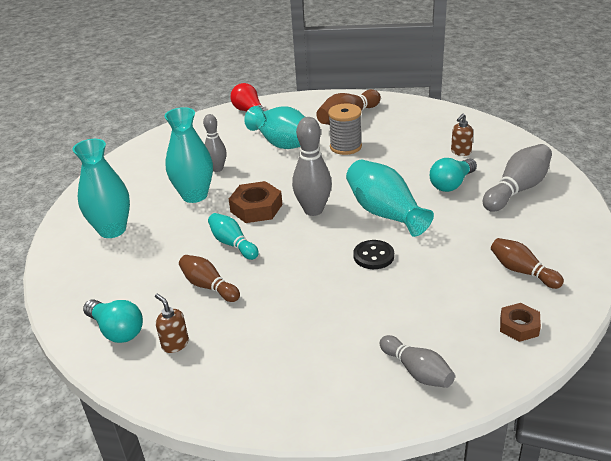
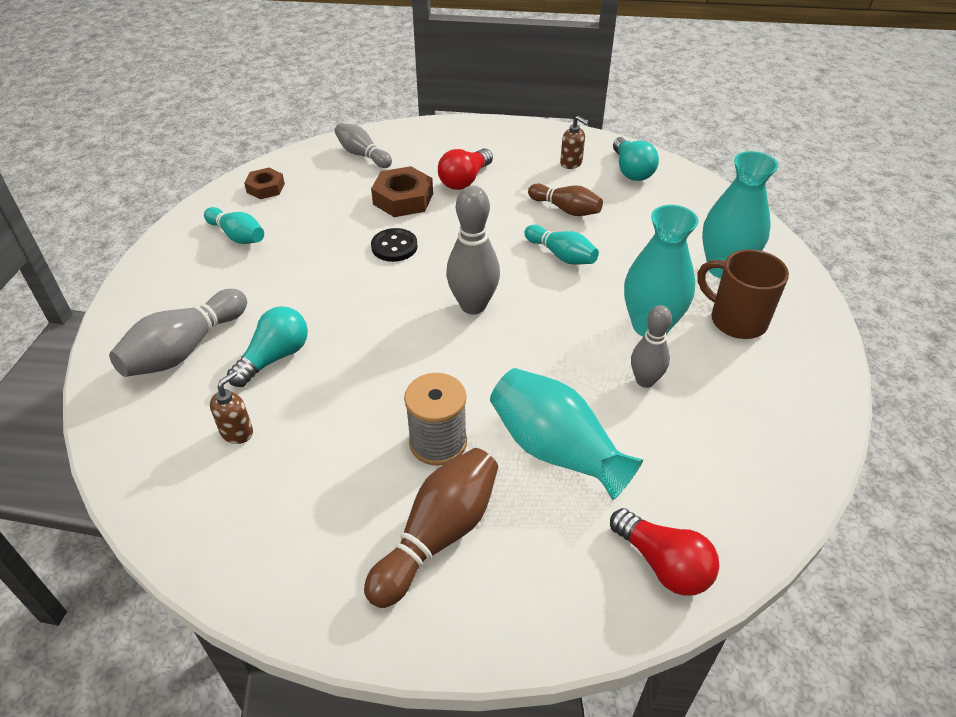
camera: 170 degrees right, 10 degrees up
(117, 330) = (631, 170): turquoise light bulb -> turquoise light bulb turned 135 degrees counterclockwise
(135, 197) = (736, 320): none -> brown mug
(256, 208) = (552, 307): brown nut -> brown nut (403, 199)
(299, 326) = (465, 180): none -> red light bulb
(385, 213) = (377, 304): turquoise vase -> none
(522, 271) = (237, 236): brown bowling pin -> turquoise bowling pin

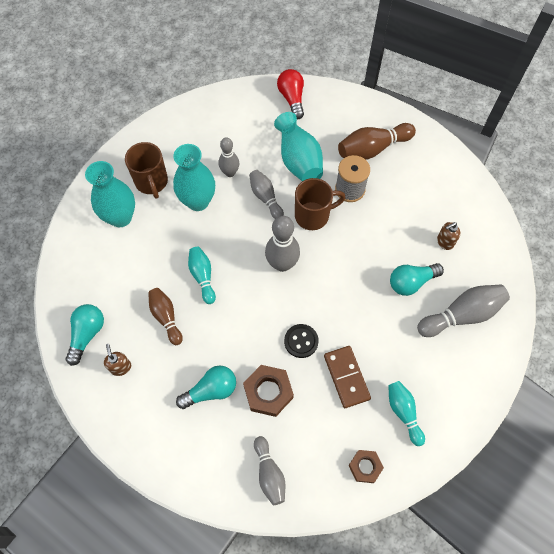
camera: 150 degrees left, 20 degrees up
(320, 238) = (346, 377): none -> brown domino
(465, 180) = (211, 390): red light bulb -> turquoise light bulb
(472, 379) = (313, 215): none -> brown mug
(561, 371) = (265, 198): none -> grey bowling pin

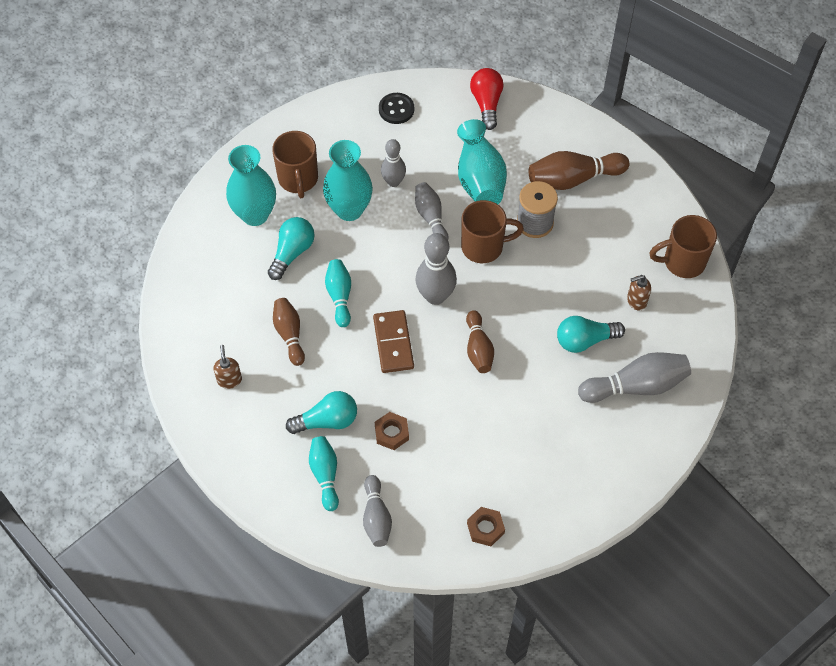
camera: 10 degrees right, 5 degrees down
(87, 334) = (197, 339): turquoise light bulb -> turquoise light bulb (292, 252)
(268, 392) = (391, 433): brown nut -> brown nut, size x0.63
(301, 341) = (440, 385): black button -> black button (396, 109)
(326, 304) = (478, 348): none -> brown bowling pin
(346, 377) = (484, 431): brown domino -> brown domino (393, 343)
(403, 412) = (542, 479): turquoise bowling pin -> turquoise bowling pin (325, 475)
(473, 203) = (682, 262): none -> brown mug

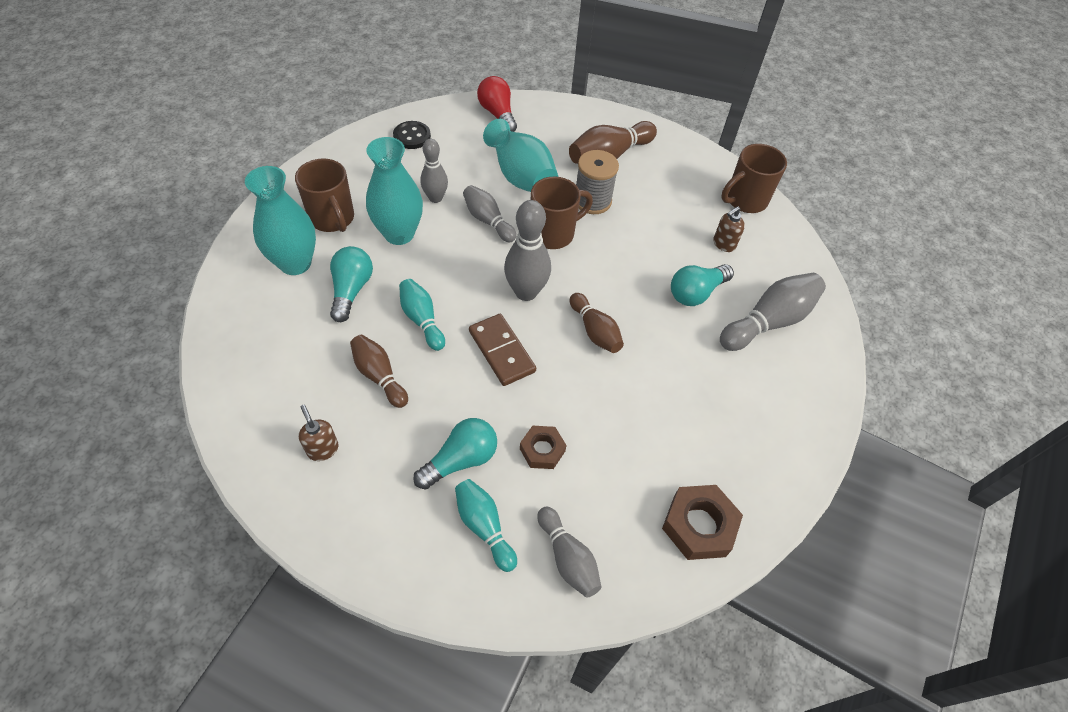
camera: 25 degrees left, 5 degrees down
(485, 528) = (699, 525): brown nut -> brown nut, size x1.58

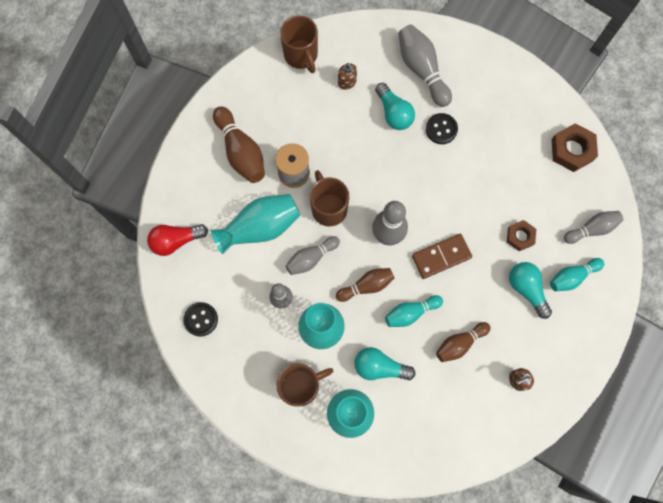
camera: 80 degrees left, 20 degrees up
(595, 331) = (425, 190): brown bowling pin -> brown bowling pin (366, 286)
(687, 346) = (441, 129): none -> black button

